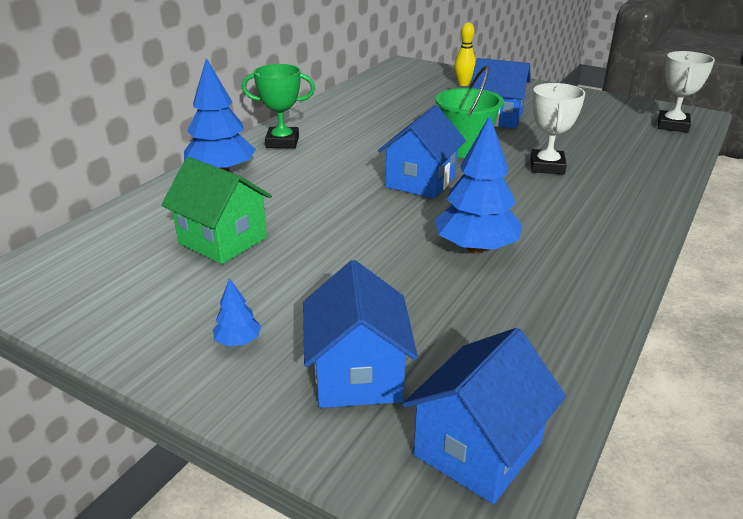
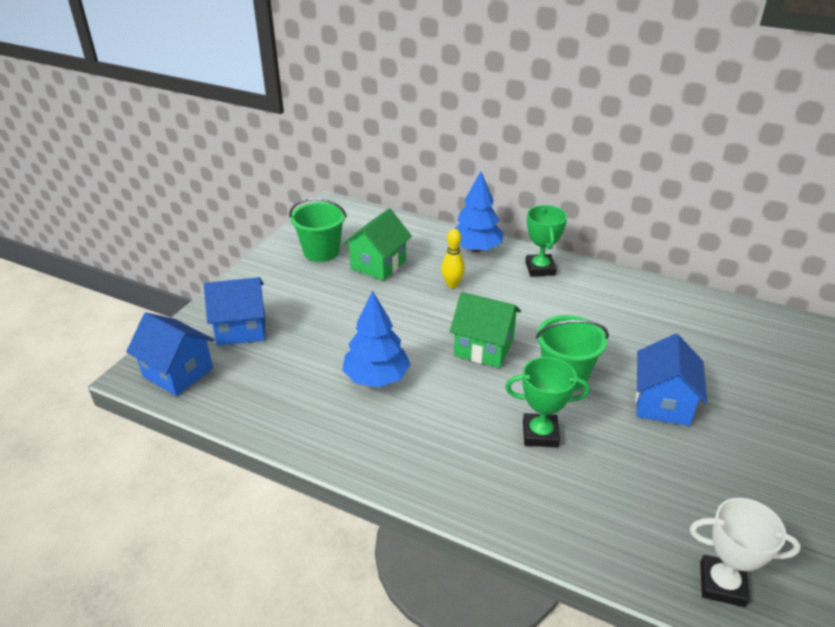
camera: 85 degrees right, 5 degrees up
(155, 292) = (321, 251): none -> green bucket
(238, 341) = (275, 285): blue tree -> none
(420, 182) = (483, 347): blue house -> green house
(463, 84) = (767, 379): yellow bowling pin -> yellow bowling pin (452, 285)
(547, 166) = (540, 434): white trophy -> green trophy

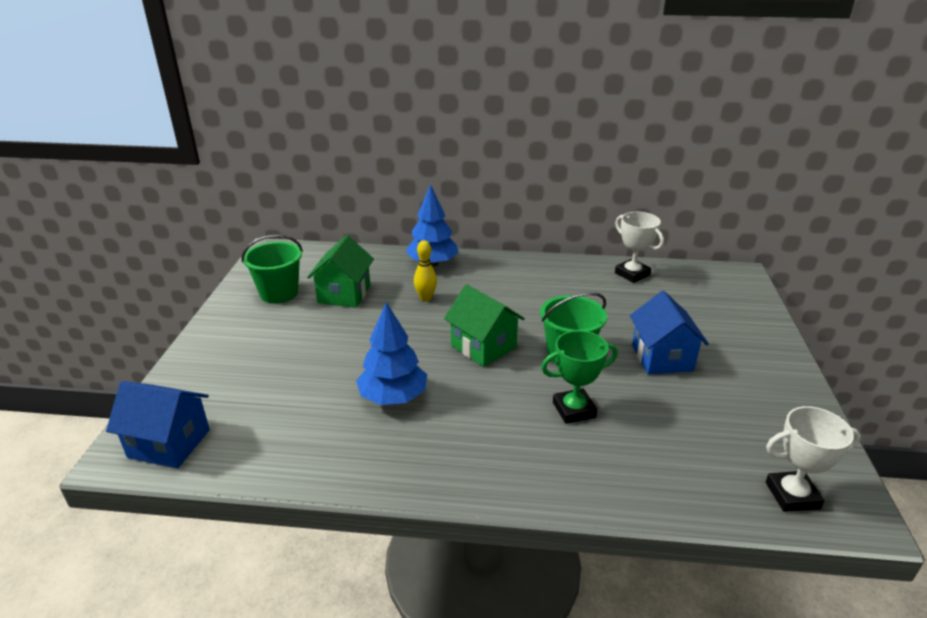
camera: 20 degrees left, 5 degrees down
(241, 329) = (224, 383): blue house -> none
(483, 347) = (483, 346): green house -> green house turned 45 degrees clockwise
(540, 268) = (499, 269): green trophy -> none
(681, 302) = (632, 274): none -> white trophy

